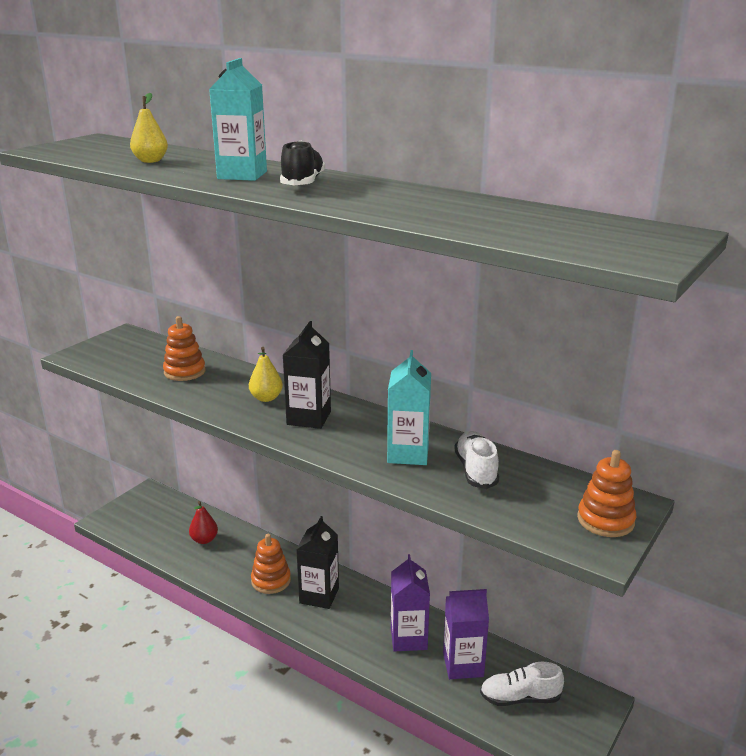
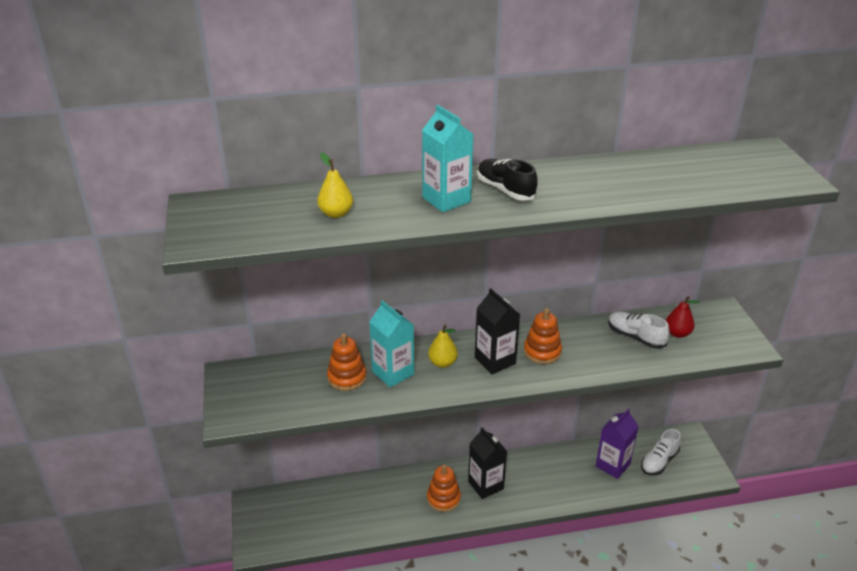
camera: 45 degrees left, 10 degrees up
(204, 540) = (356, 505): red pear -> red pear (677, 333)
(408, 454) = (588, 349): turquoise carton -> turquoise carton (393, 373)
(408, 638) = (568, 472): purple carton -> none
(605, 520) = (729, 328): orange stacking toy -> orange stacking toy (542, 352)

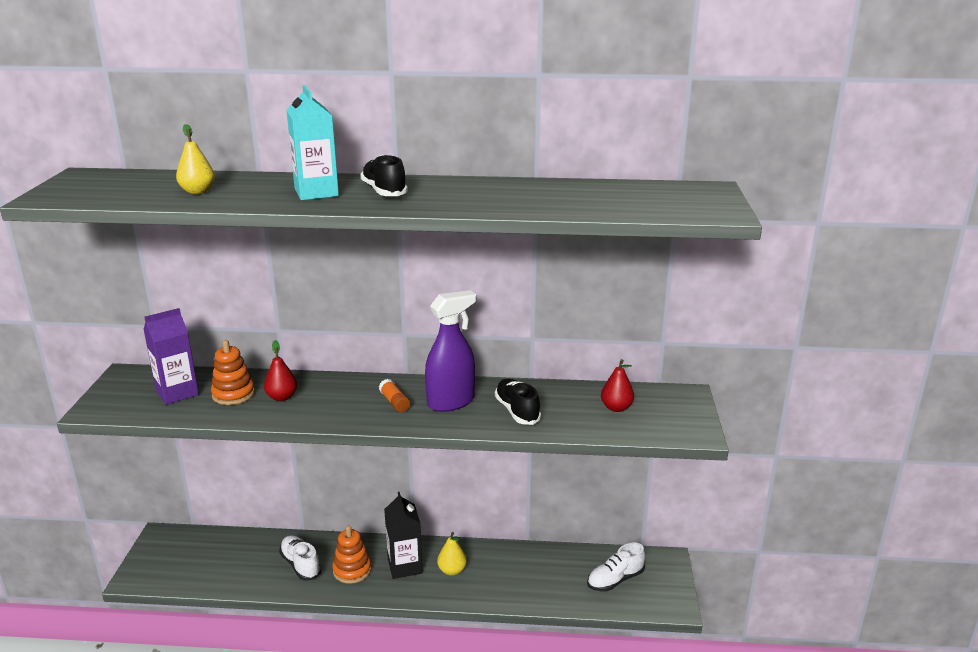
camera: 15 degrees right, 10 degrees down
(393, 373) = (282, 397): turquoise carton -> red pear
(442, 363) = (339, 396): yellow pear -> yellow pear (452, 570)
(495, 360) = (394, 402): black carton -> orange glue stick
(542, 352) = (451, 402): orange stacking toy -> purple spray bottle
(601, 351) = (517, 411): none -> black shoe
(612, 465) = (558, 573): purple carton -> purple carton (177, 393)
(635, 337) = (565, 404): white shoe -> white shoe (300, 565)

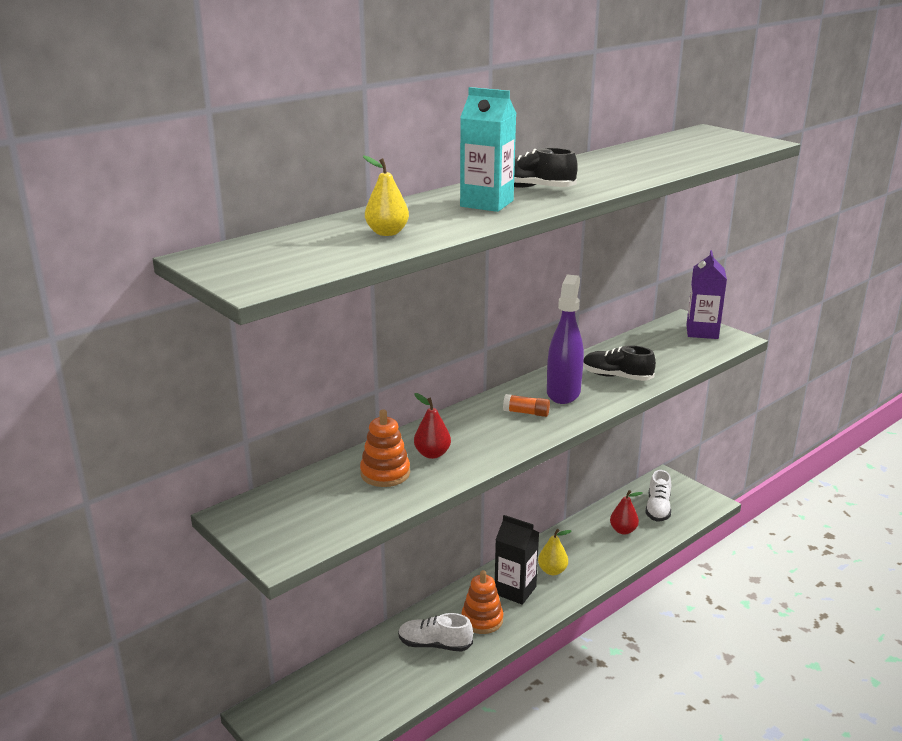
camera: 45 degrees left, 0 degrees up
(177, 393) = (329, 500): purple carton -> purple carton (702, 332)
(616, 408) = (666, 345): red pear -> red pear (623, 530)

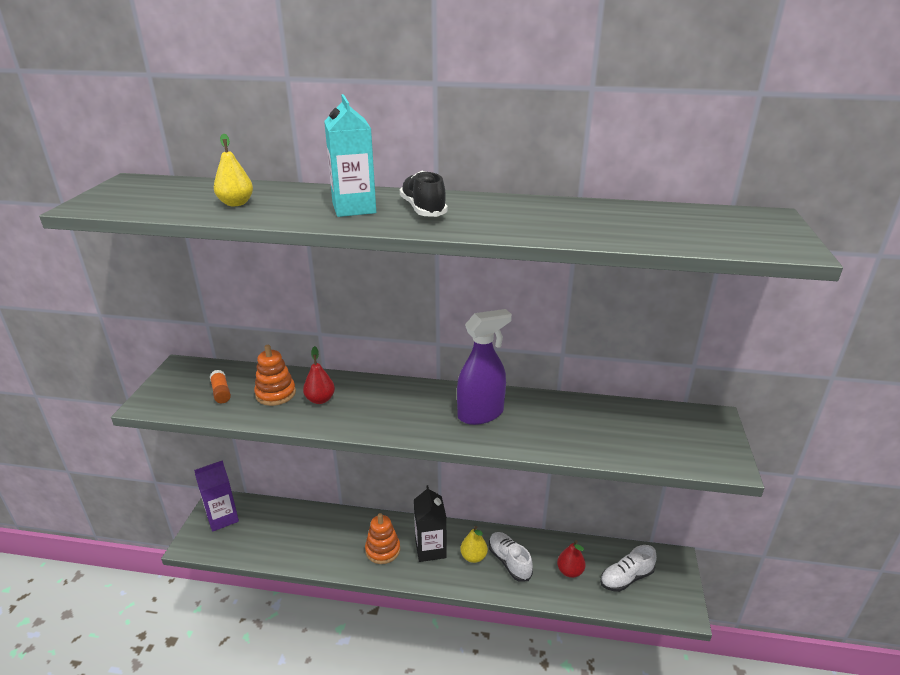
camera: 50 degrees right, 5 degrees up
(434, 644) = (337, 541): white shoe -> white shoe (509, 561)
(526, 413) = (426, 411): orange glue stick -> orange glue stick (221, 392)
(616, 377) = (545, 428): black shoe -> none
(702, 332) = (707, 438): purple carton -> purple carton (222, 518)

